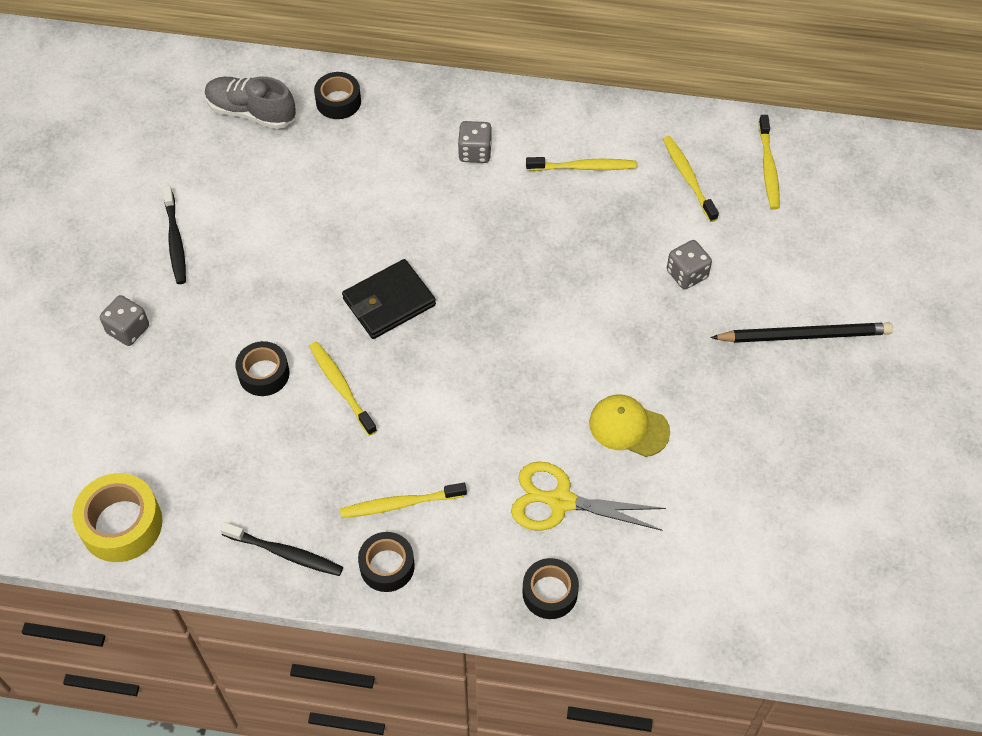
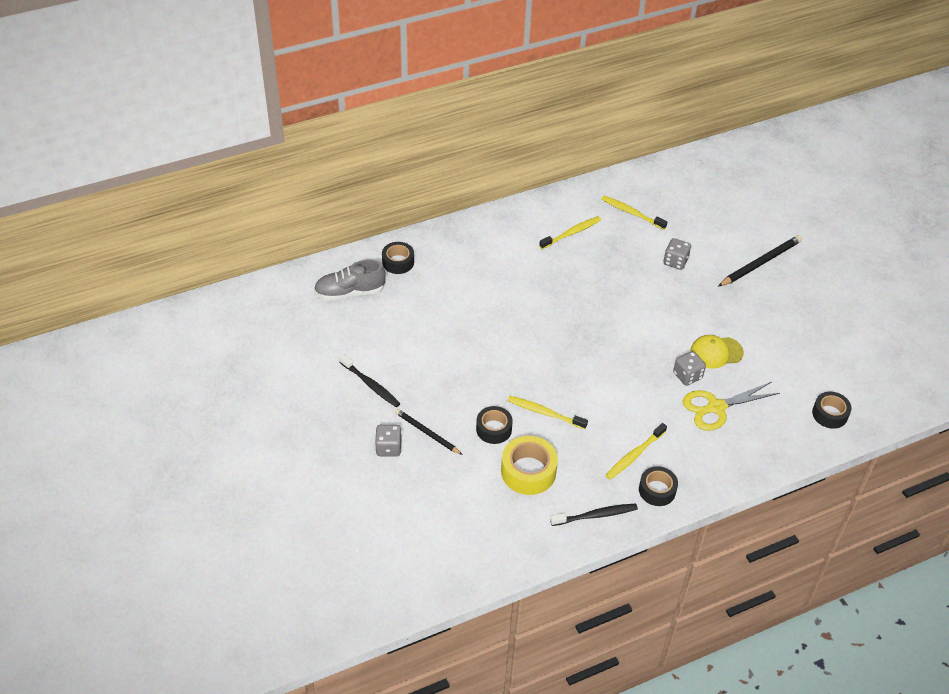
camera: 35 degrees left, 10 degrees down
(121, 524) = (487, 554): yellow tape -> yellow tape (528, 471)
(185, 335) = (427, 433): none -> black pencil
(389, 302) = (529, 355): black wallet -> none
(475, 152) = (504, 253): grey dice -> grey dice (687, 376)
(550, 592) = (752, 455): black tape -> black tape (830, 414)
(768, 167) = (667, 188): yellow toothbrush -> none

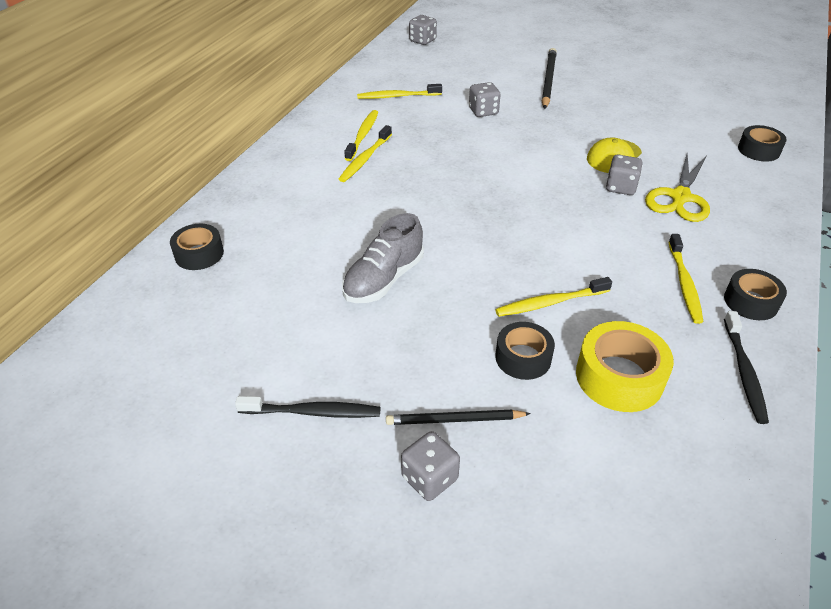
camera: 40 degrees left, 5 degrees down
(350, 292) = (166, 320): grey shoe -> grey shoe (384, 279)
(552, 253) = (365, 159): none -> yellow toothbrush
(595, 515) = (744, 371): black toothbrush -> black toothbrush turned 150 degrees clockwise
(714, 168) = (422, 40): none -> grey dice

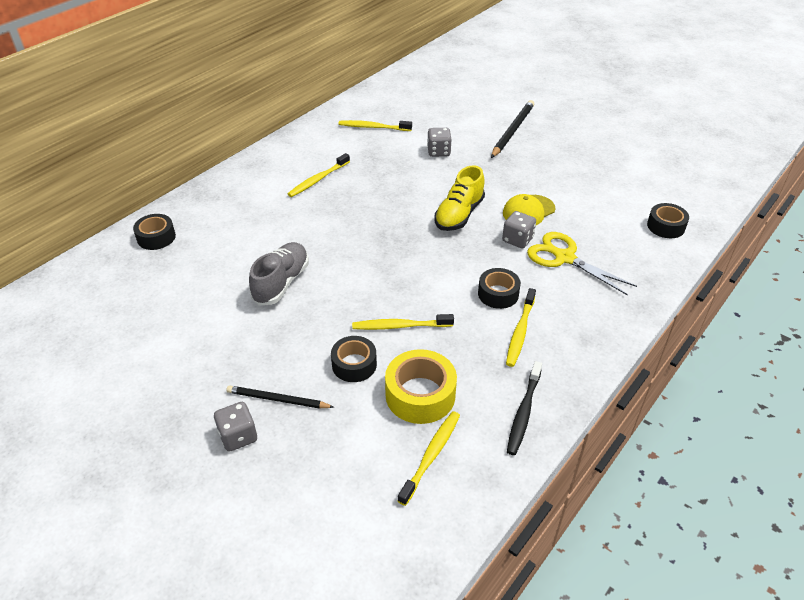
camera: 15 degrees right, 0 degrees up
(312, 412) = (180, 372): black toothbrush -> none
(363, 135) = (326, 159): yellow toothbrush -> yellow toothbrush (431, 456)
(384, 279) = (281, 283): grey shoe -> grey shoe turned 150 degrees clockwise
(422, 40) = (422, 77): grey dice -> none
(543, 172) = (459, 215): none -> yellow shoe
(680, 197) = (564, 257): yellow scissors -> yellow scissors turned 90 degrees clockwise
(750, 301) = (567, 358): black tape -> black tape (498, 294)

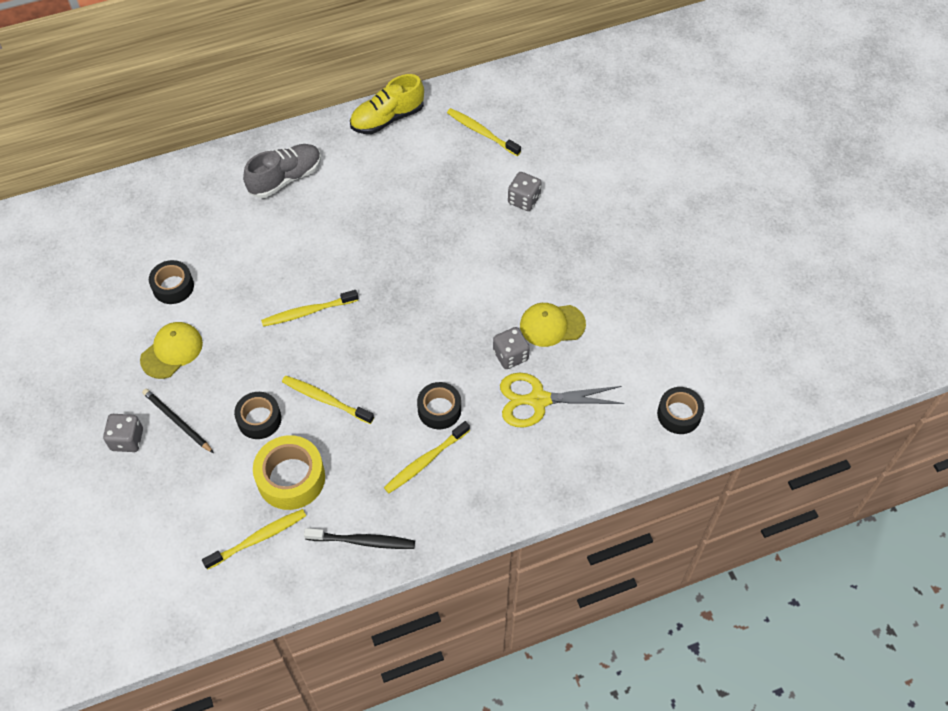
camera: 30 degrees right, 15 degrees up
(156, 237) = (184, 191): black tape -> black tape (173, 286)
(230, 349) = (172, 351): none -> yellow cap
(281, 283) = (257, 299): grey shoe -> grey shoe (285, 178)
(318, 179) = (375, 183): yellow toothbrush -> yellow toothbrush (308, 312)
(459, 215) = (478, 296): yellow shoe -> yellow shoe (387, 118)
(512, 131) = (629, 204): black pencil -> none
(523, 412) = (362, 541): black toothbrush -> black toothbrush turned 135 degrees counterclockwise
(564, 257) = (538, 400): yellow scissors -> yellow scissors turned 75 degrees counterclockwise

